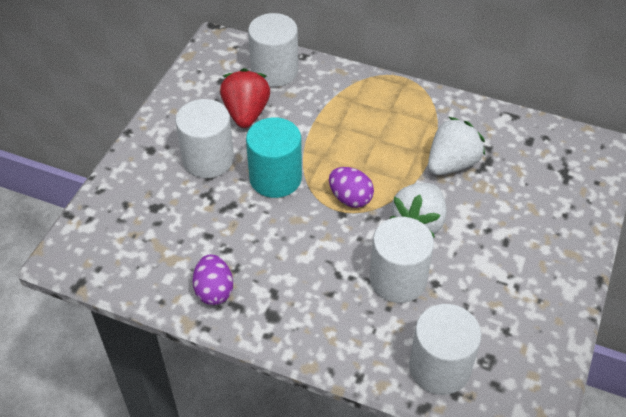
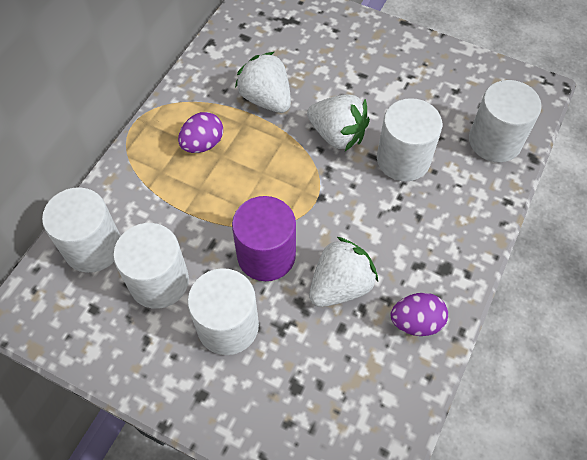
camera: 85 degrees left, 10 degrees up
(246, 113) = (159, 281): red strawberry -> white cylinder
(249, 232) = (340, 285): none -> white strawberry
(275, 178) = (266, 255): turquoise cylinder -> purple cylinder
(350, 198) = (301, 188): purple egg -> purple egg (203, 144)

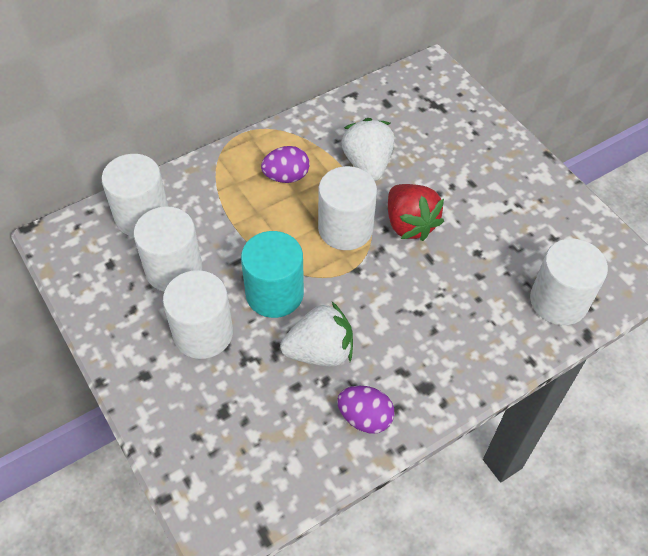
camera: 30 degrees right, 5 degrees down
(266, 255) = (274, 294): purple cylinder -> turquoise cylinder
(337, 135) = (409, 224): white strawberry -> red strawberry
(403, 159) = (455, 274): white cylinder -> white cylinder (345, 229)

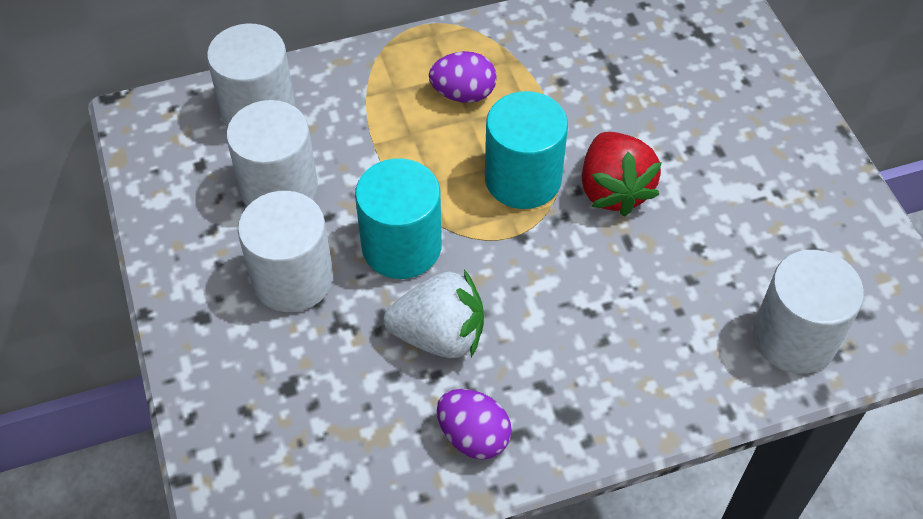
camera: 15 degrees right, 0 degrees up
(345, 229) = (523, 179): white cylinder -> turquoise cylinder
(367, 164) = (580, 97): white strawberry -> none

